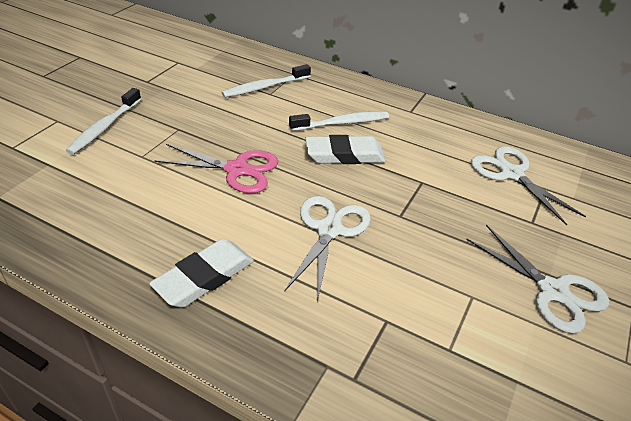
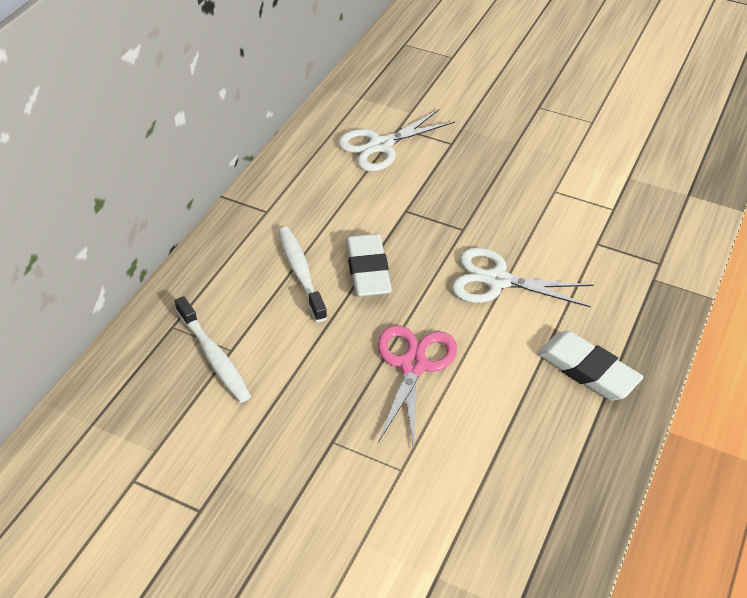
camera: 90 degrees left, 5 degrees up
(104, 127) = (340, 532): white toothbrush -> none
(553, 291) = (535, 145): white scissors -> none

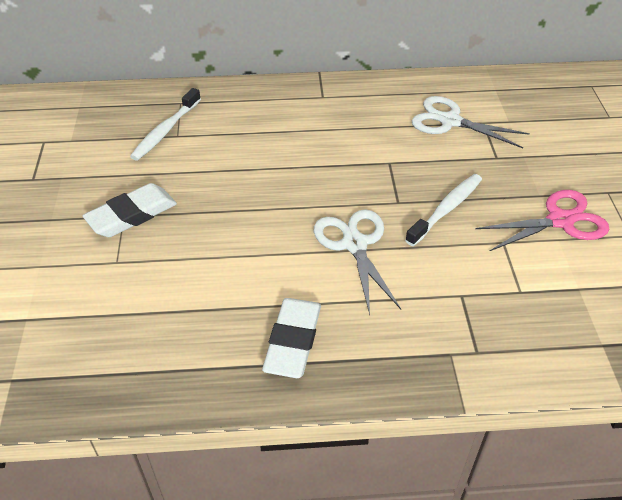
camera: 60 degrees right, 0 degrees up
(301, 273) = (274, 137): white toothbrush -> white toothbrush (446, 209)
(368, 270) = (305, 168): white eraser -> white eraser (132, 215)
(413, 365) = (223, 229): pink scissors -> pink scissors (560, 221)

